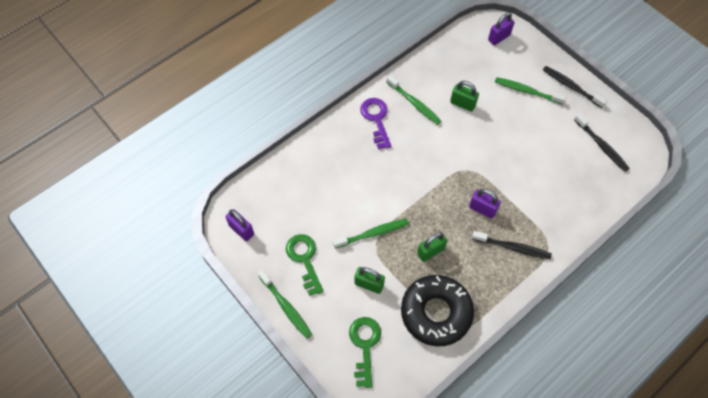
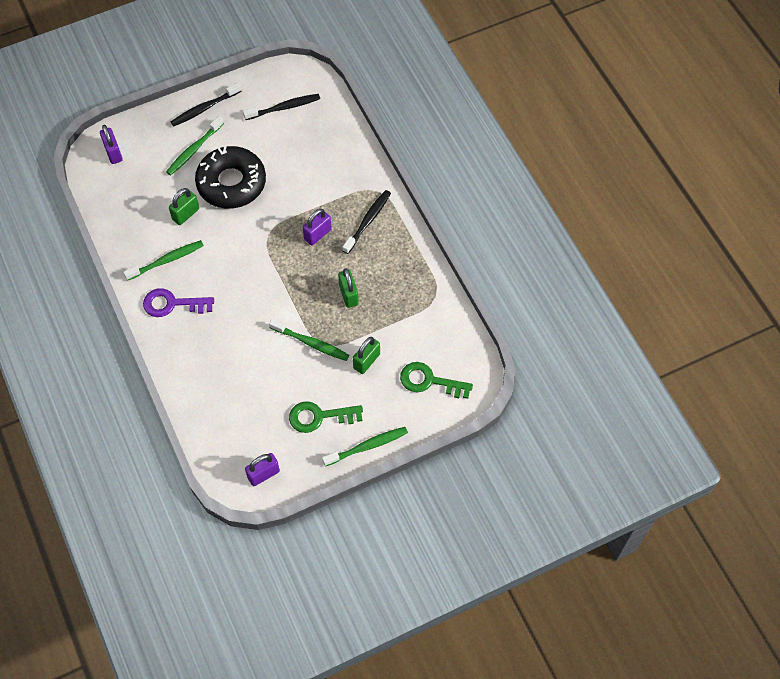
camera: 75 degrees left, 0 degrees up
(373, 233) = (311, 343): green toothbrush -> green toothbrush turned 120 degrees clockwise
(436, 313) = (414, 308): black donut -> black donut (231, 183)

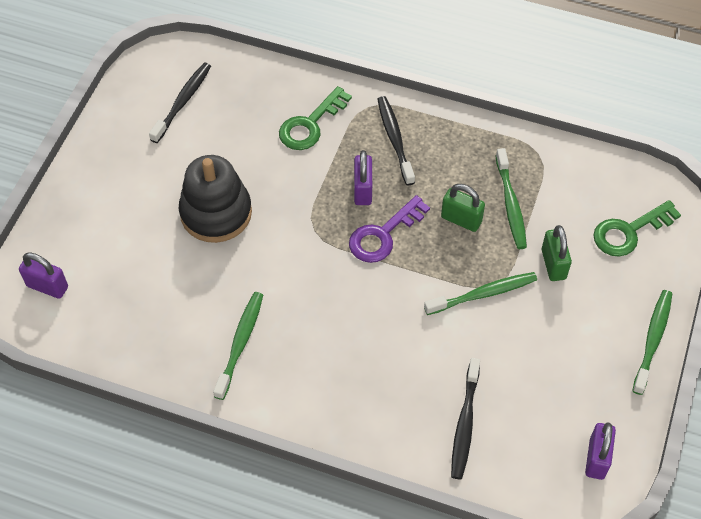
camera: 45 degrees left, 5 degrees down
(172, 304) = (300, 380): purple key -> purple key (383, 235)
(186, 214) = (204, 281): green padlock -> none
(194, 150) = (136, 213): green toothbrush -> green toothbrush (510, 204)
(204, 108) = (98, 165): black toothbrush -> black toothbrush (465, 424)
(231, 183) = (216, 213): black donut -> black stacking toy
(319, 417) = (577, 354): green key -> green key (310, 124)

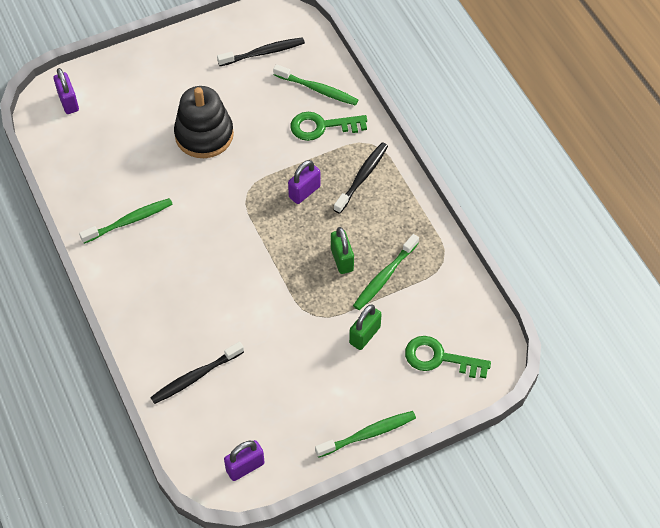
camera: 45 degrees right, 0 degrees up
(383, 235) = (284, 229): purple key -> none
(483, 294) = (299, 314): green toothbrush -> green toothbrush (317, 89)

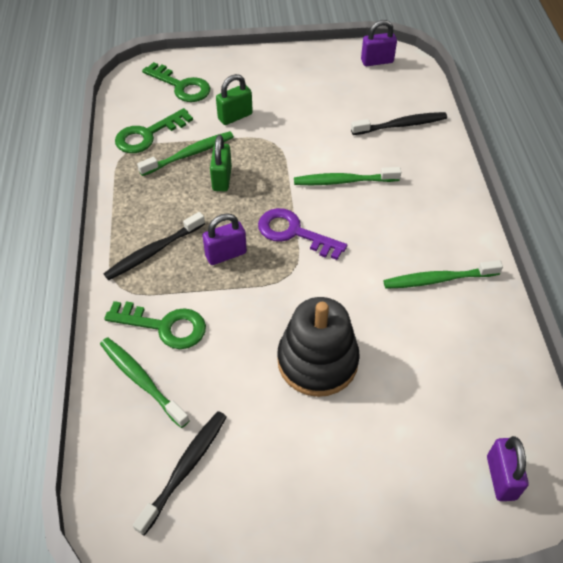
camera: 160 degrees left, 5 degrees down
(257, 226) = (294, 233): none -> purple key
(263, 53) = (185, 468): black toothbrush -> black toothbrush turned 120 degrees clockwise
(368, 434) = (269, 57): green toothbrush -> green toothbrush (343, 181)
(435, 286) = (148, 135): none -> green key

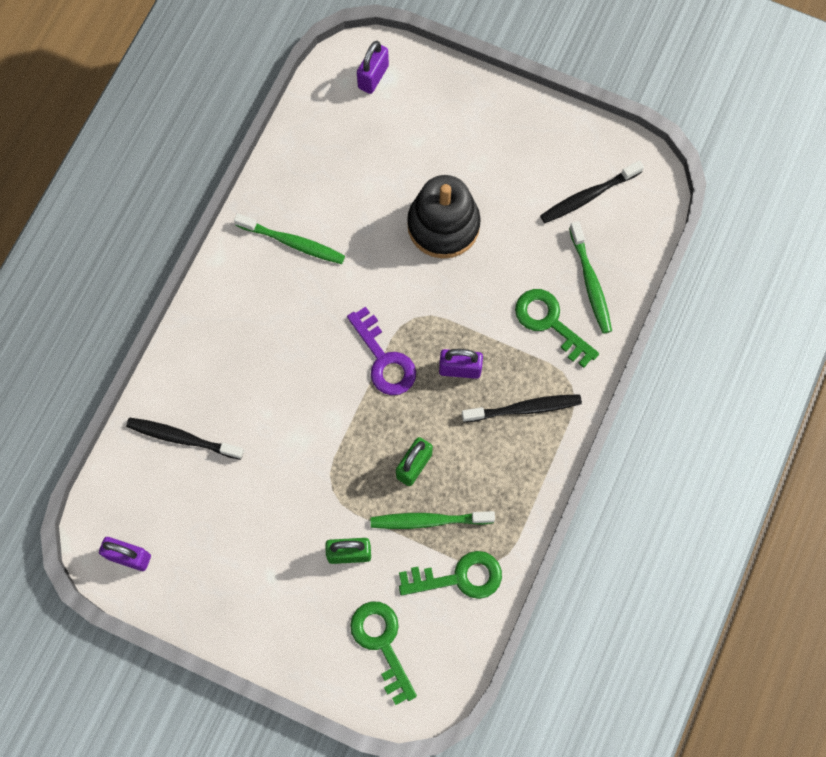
camera: 150 degrees left, 20 degrees up
(343, 181) = (296, 395): green toothbrush -> none

